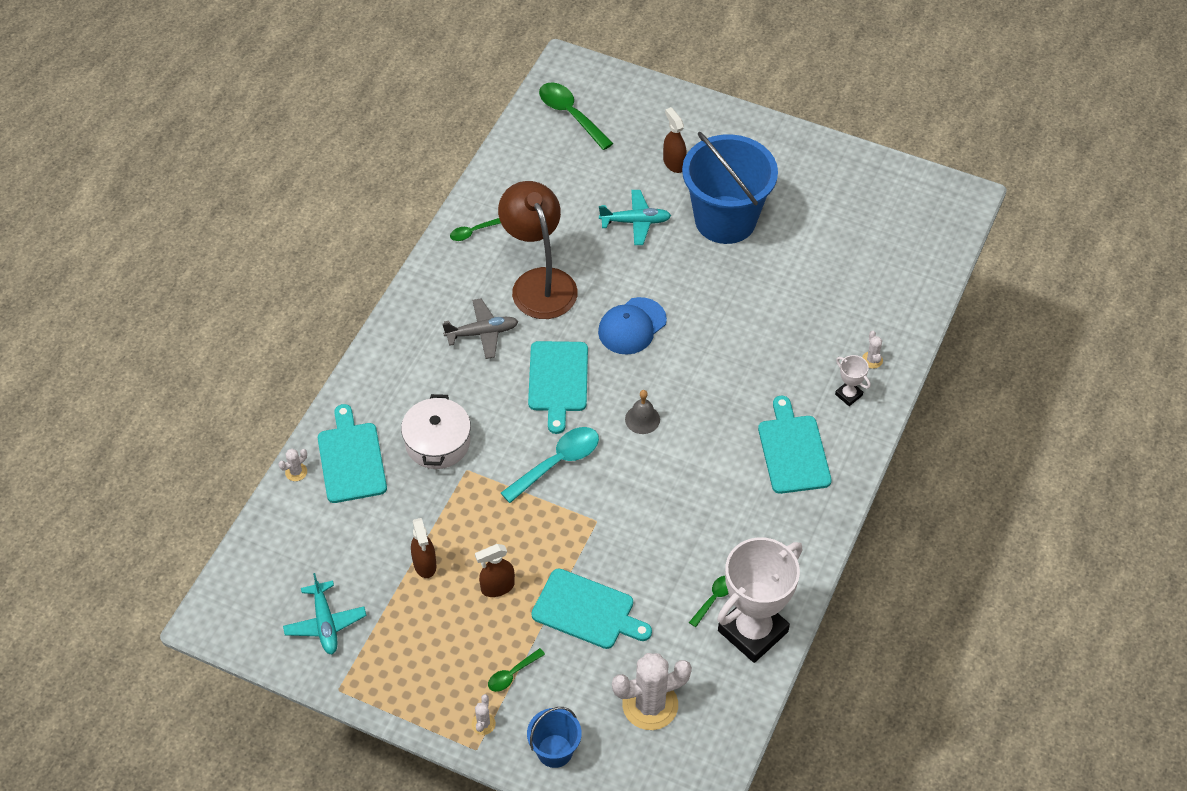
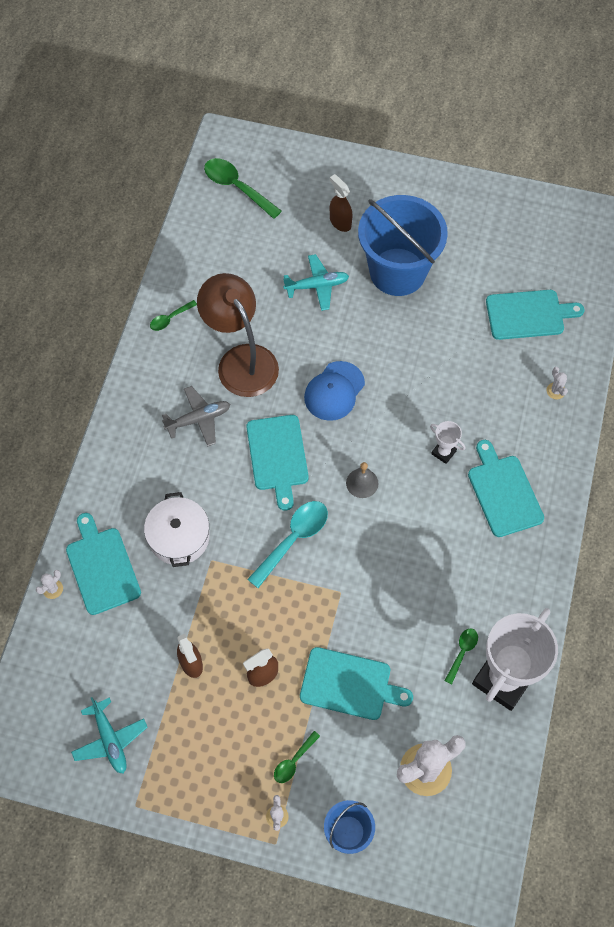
camera: 10 degrees left, 10 degrees up
(848, 395) = (542, 429): white trophy -> white trophy (443, 452)
(858, 281) = (528, 314): none -> turquoise cutting board

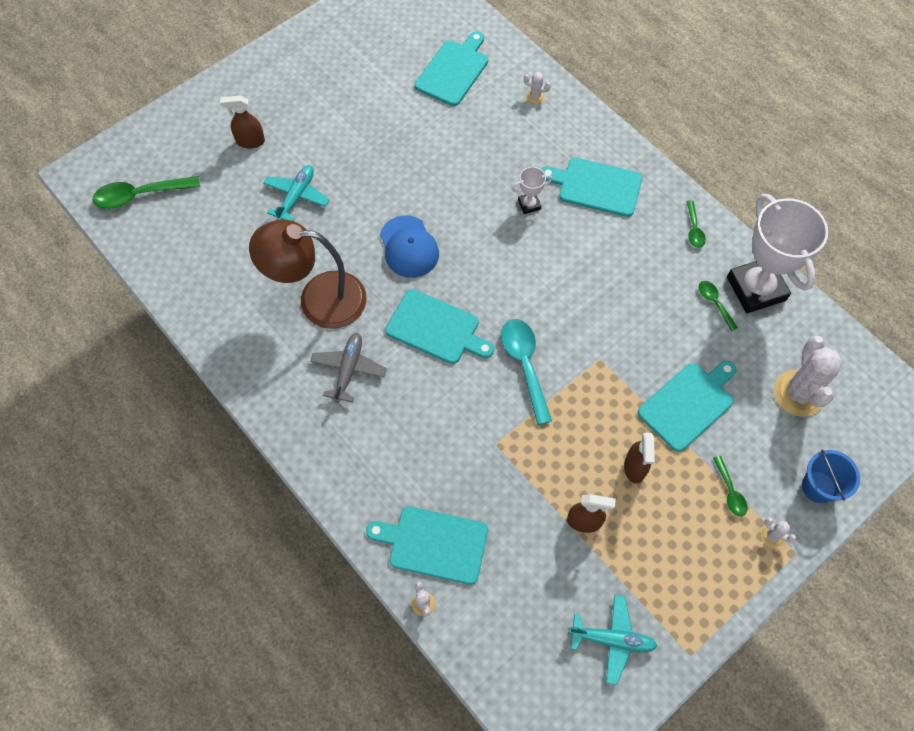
camera: 55 degrees left, 0 degrees up
(170, 318) = (225, 331): green spoon -> green spoon (694, 229)
(179, 537) = (453, 457): white pot -> none
(362, 483) = (511, 280): grey bell -> none
(397, 272) = (336, 131): blue bucket -> none

